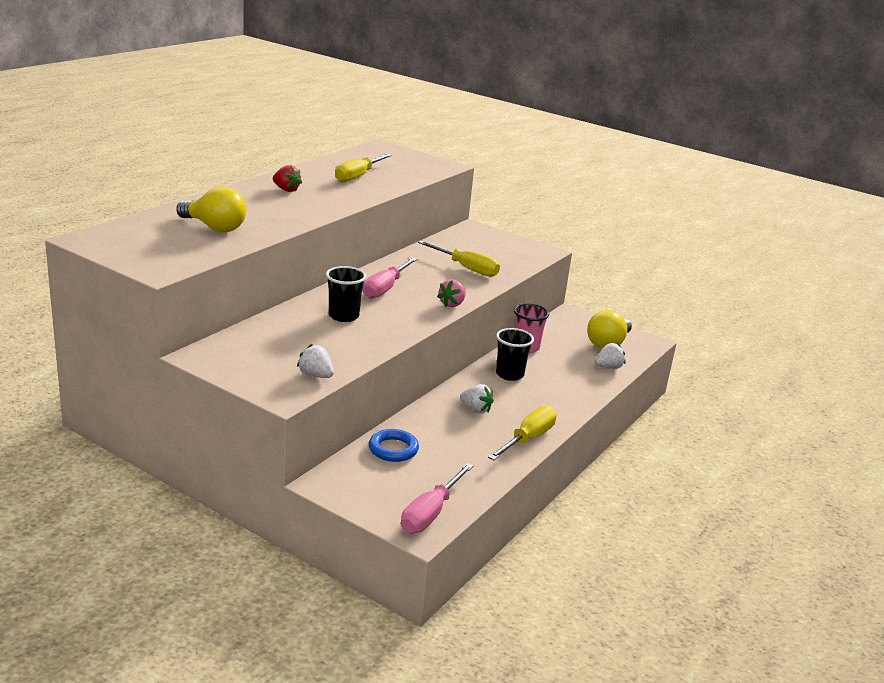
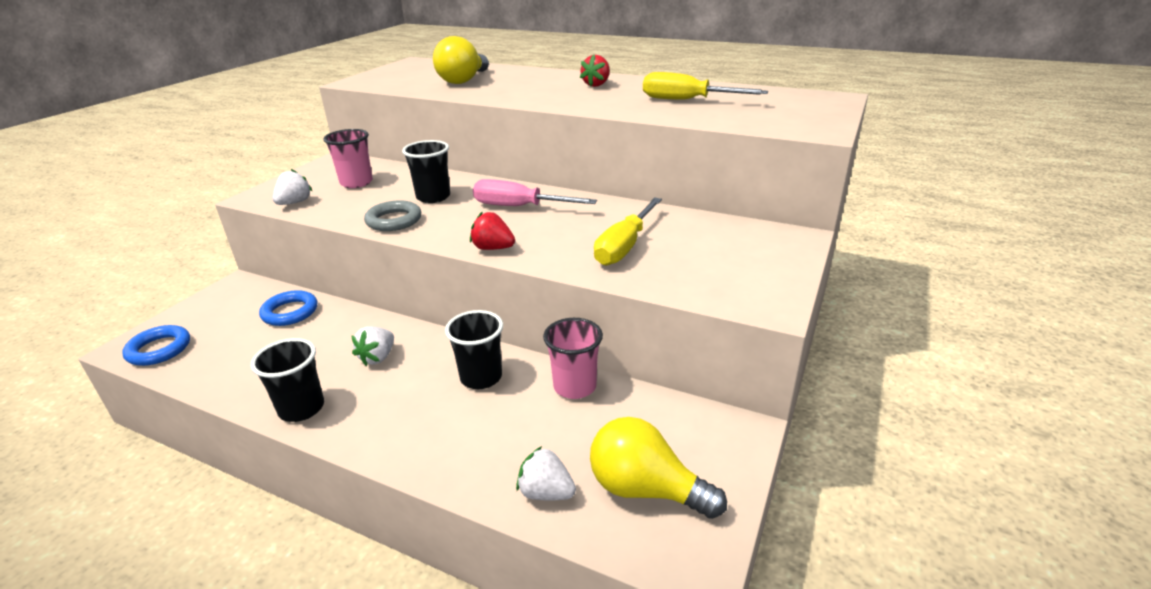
camera: 85 degrees right, 5 degrees up
(282, 346) = (356, 183): none -> pink cup
(385, 333) = (394, 220): none -> grey ring
(430, 513) = (159, 349): pink screwdriver -> blue ring
(452, 304) = (493, 248): pink strawberry -> red strawberry
(528, 439) = (301, 408): yellow screwdriver -> black cup
(608, 367) = (546, 492): white strawberry -> white strawberry turned 150 degrees clockwise

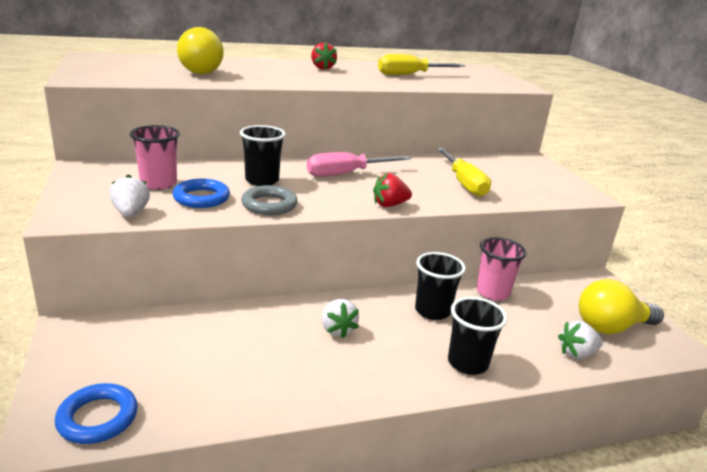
camera: 45 degrees left, 5 degrees down
(290, 312) = (188, 329): blue ring -> blue ring (201, 198)
(301, 408) = (347, 389): black cup -> black cup (467, 363)

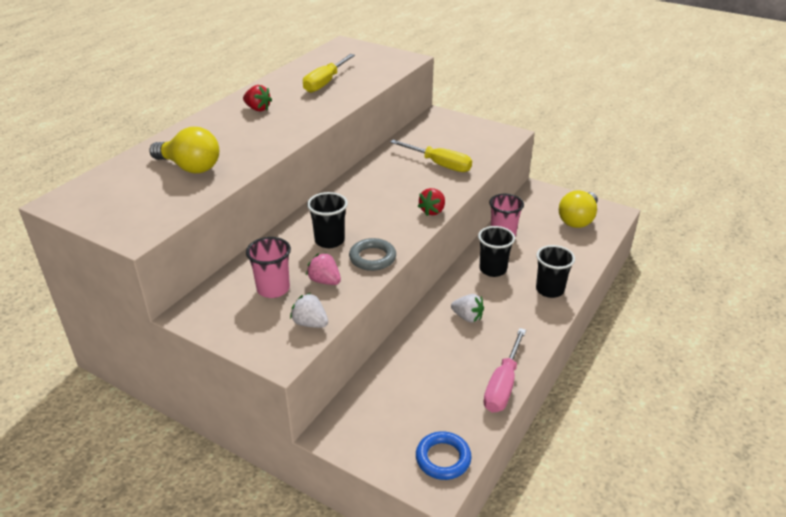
camera: 40 degrees left, 10 degrees up
(201, 198) = (324, 281): blue ring -> pink strawberry
(346, 174) = (365, 200): pink screwdriver -> pink screwdriver (503, 385)
(577, 354) = (583, 248): white strawberry -> none

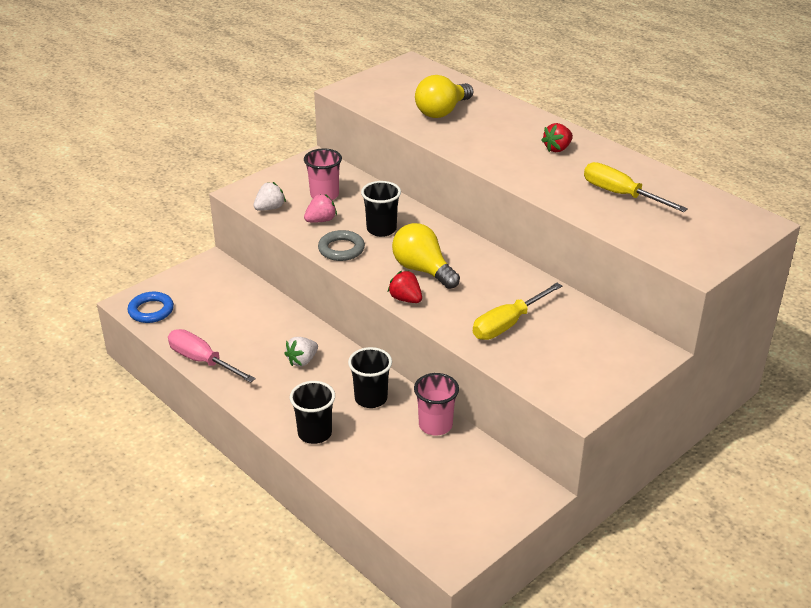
camera: 105 degrees right, 0 degrees up
(578, 220) = (445, 509): yellow light bulb -> yellow light bulb (423, 270)

